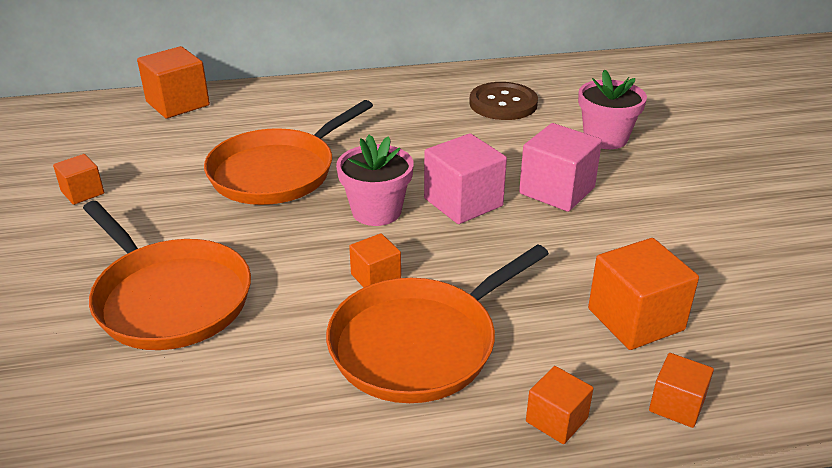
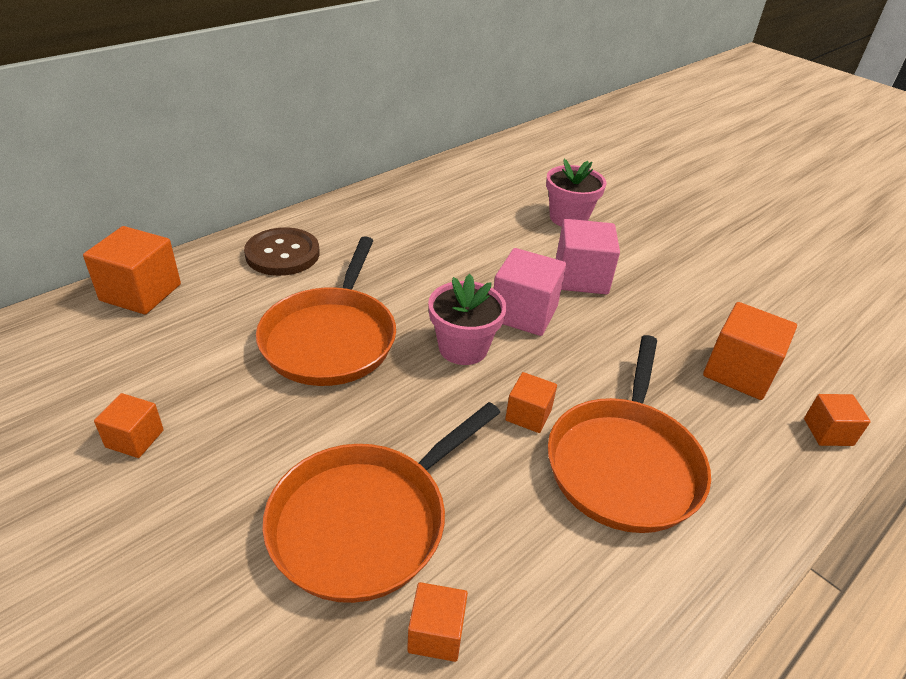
camera: 35 degrees left, 5 degrees up
(170, 298) = (365, 522): orange pan -> orange pan turned 120 degrees clockwise
(503, 103) = (461, 206): brown button -> brown button (282, 254)
(556, 420) = (776, 483): orange cube -> orange cube (436, 633)

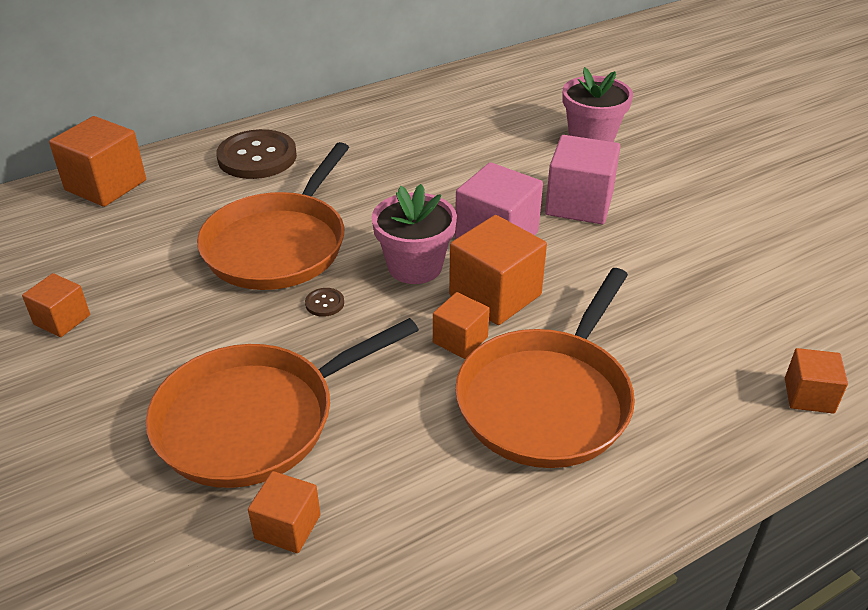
camera: 15 degrees right, 0 degrees up
(393, 392) = (324, 303): none -> brown button
(739, 372) = (727, 321): orange cube -> orange cube (495, 295)

